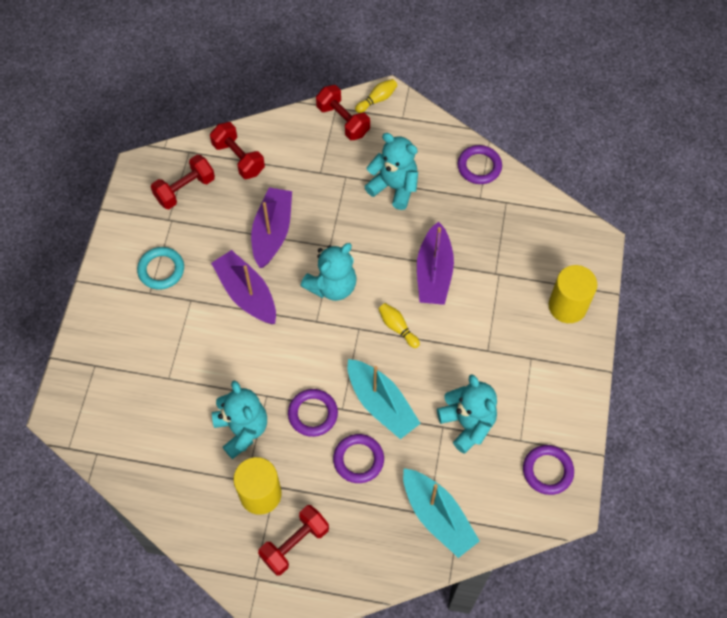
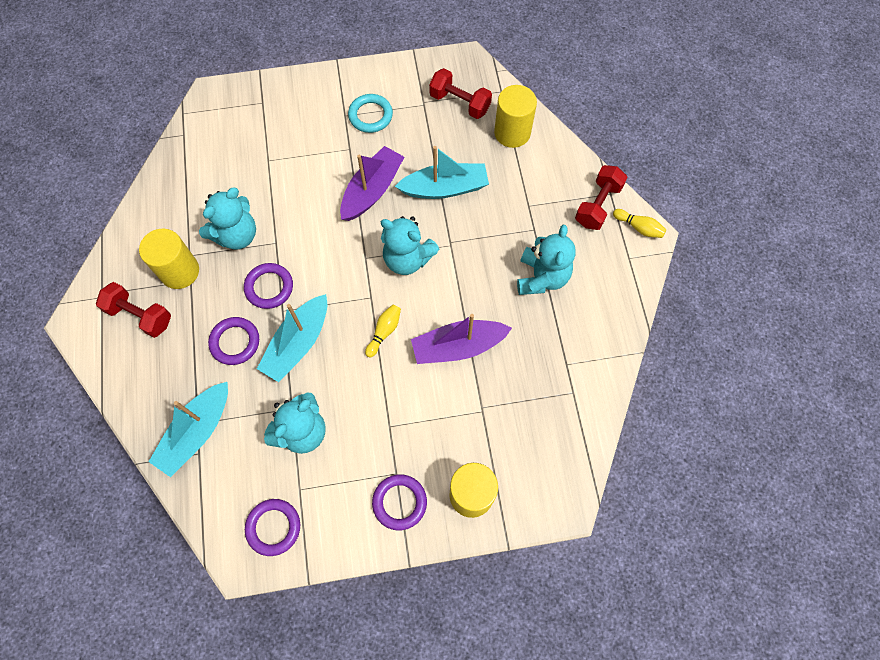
camera: 70 degrees right, 5 degrees up
(238, 158) = (512, 132): red dumbbell -> yellow cylinder
(272, 232) = (445, 188): purple boat -> turquoise boat
(479, 167) = (604, 352): purple ring -> purple ring (399, 502)

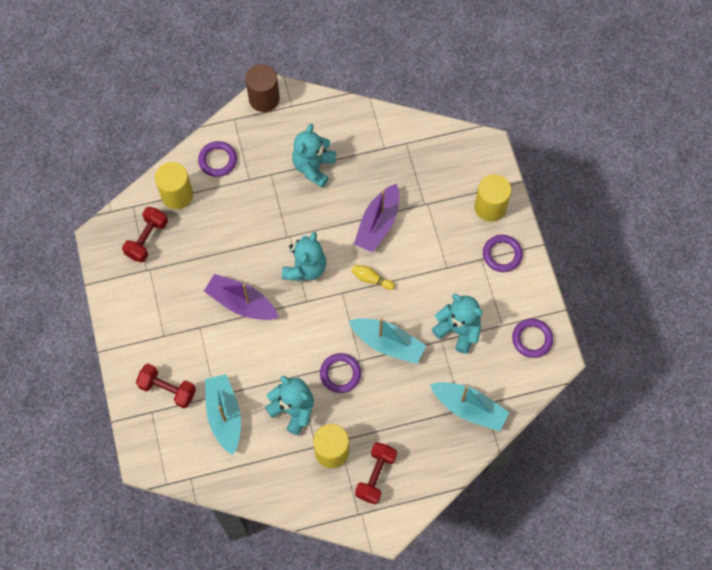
camera: 95 degrees left, 0 degrees up
(235, 342) = (391, 393): purple ring -> purple ring (217, 160)
(370, 115) = (163, 313): turquoise ring -> none
(445, 188) = (236, 245): turquoise boat -> turquoise boat (224, 415)
(458, 346) = (378, 224): purple boat -> purple boat turned 45 degrees clockwise
(542, 277) = (313, 167): turquoise teddy bear -> turquoise teddy bear turned 75 degrees counterclockwise
(598, 205) = (245, 128): red dumbbell -> red dumbbell (168, 389)
(639, 227) = (264, 98): yellow bowling pin -> brown cylinder

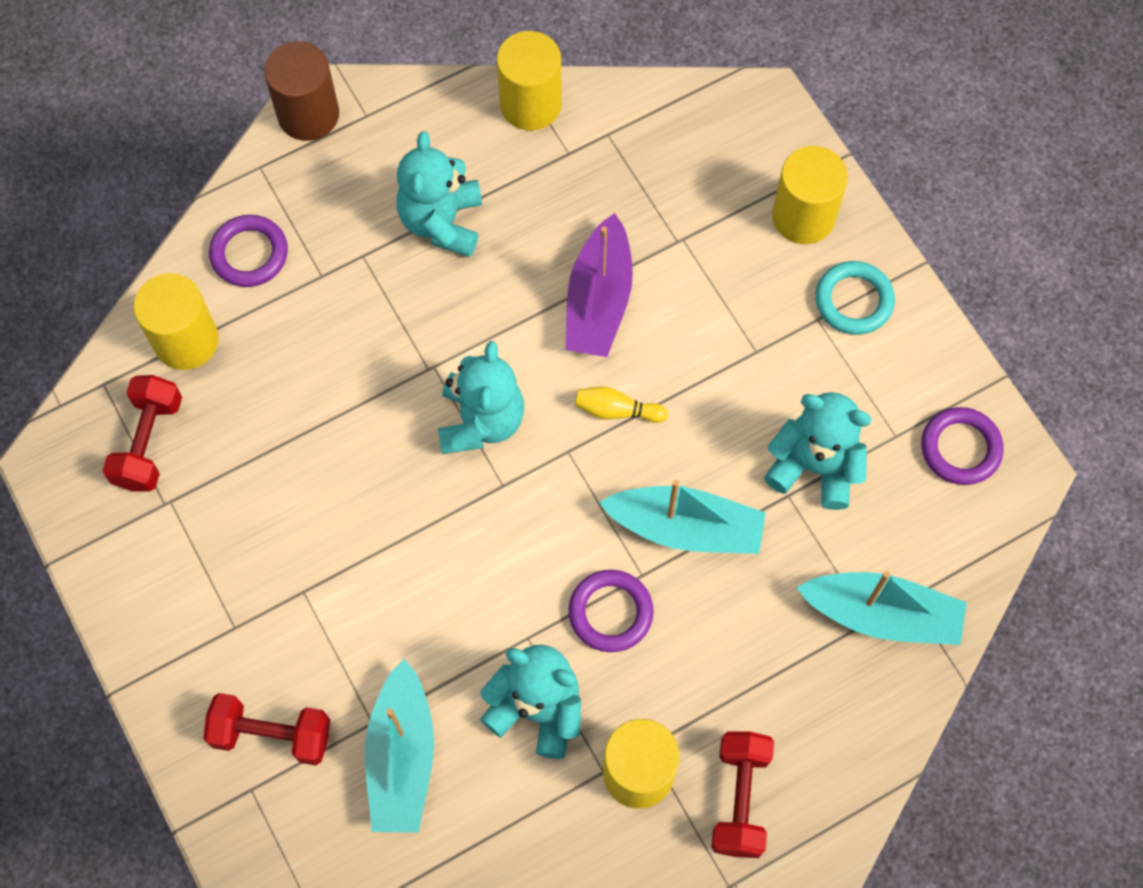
camera: 15 degrees left, 0 degrees up
(224, 415) = (402, 757): turquoise boat -> turquoise boat turned 150 degrees counterclockwise
(241, 303) = (374, 522): purple boat -> none
(373, 119) = (530, 104): none -> yellow cylinder
(502, 254) = (853, 301): purple ring -> turquoise ring

